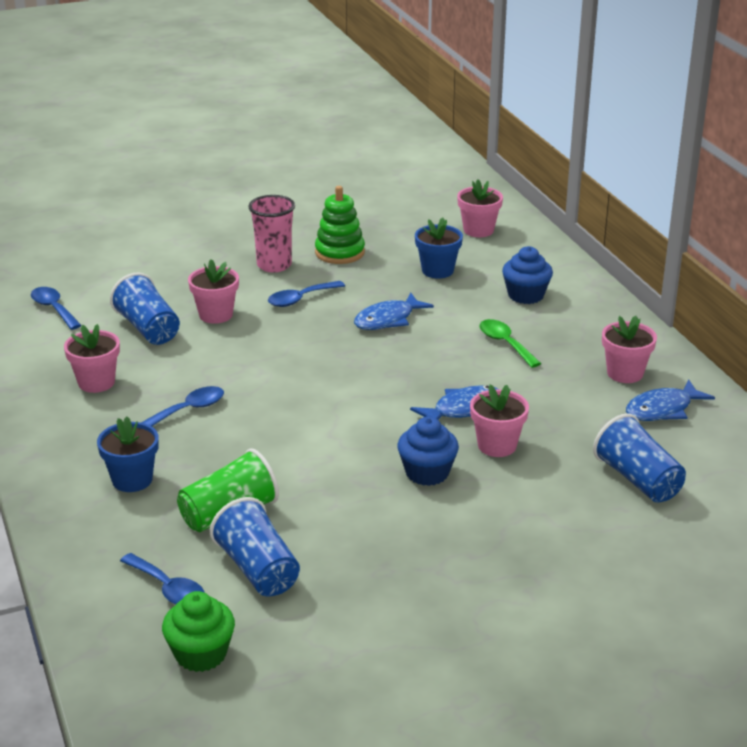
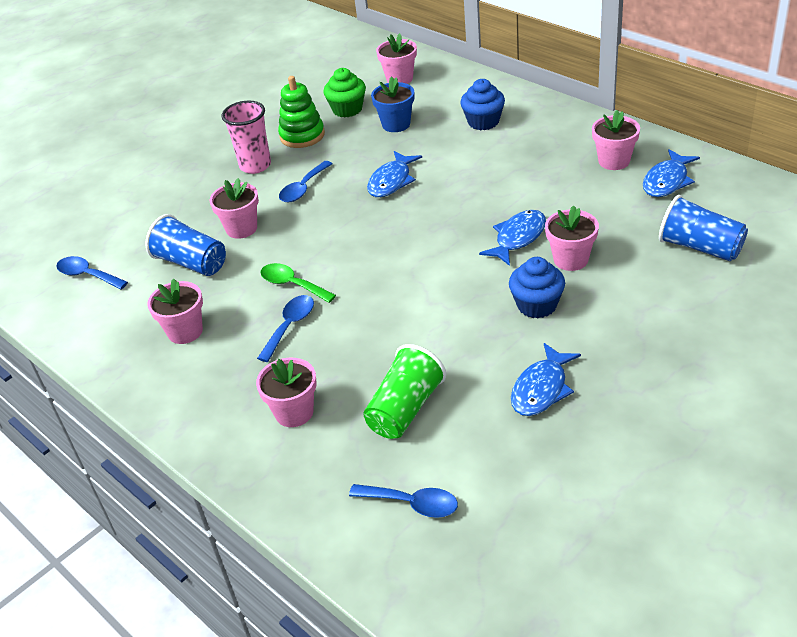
camera: 20 degrees left, 10 degrees up
(132, 480) = (294, 412): blue flower pot -> pink flower pot
(201, 654) = (491, 554): green cupcake -> green cupcake (347, 109)
(258, 569) = (473, 451): blue cup -> none
(366, 543) = (541, 389): none -> blue fish
(505, 344) = (502, 169): green spoon -> green spoon (292, 284)

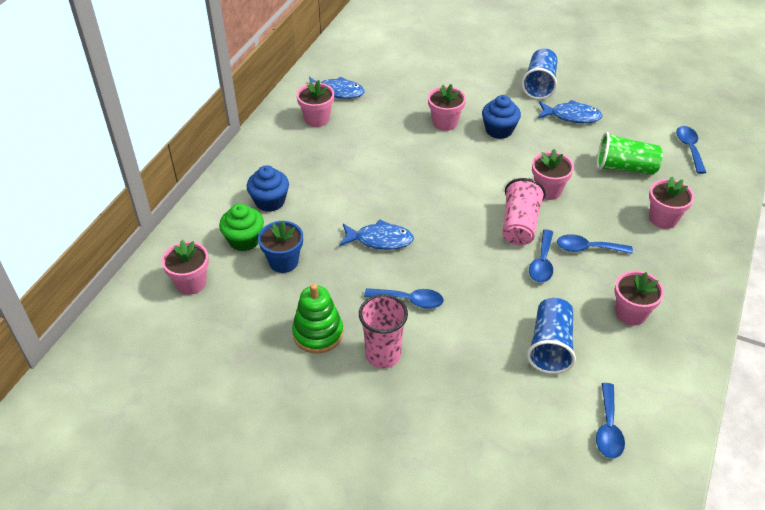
camera: 115 degrees left, 5 degrees up
(241, 228) = (486, 326): pink flower pot -> pink flower pot (548, 190)
(292, 284) = (542, 263): green spoon -> blue spoon
(347, 109) = (259, 310): green cupcake -> green cupcake (244, 240)
(357, 281) = (519, 225): none -> pink cup
(518, 238) = (430, 151): blue fish -> none
(700, 247) = (409, 72): blue cup -> blue cup (539, 84)

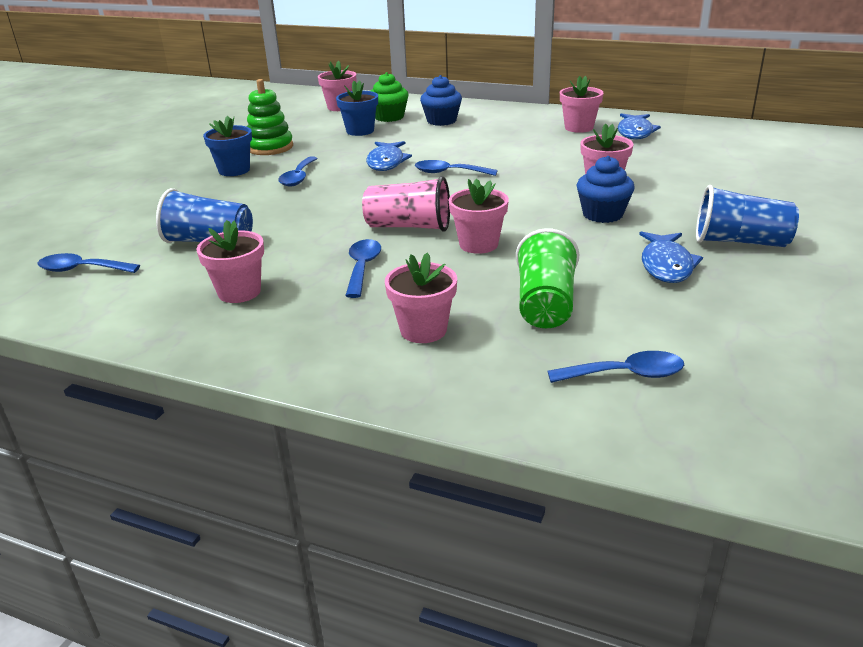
camera: 90 degrees right, 15 degrees down
(383, 355) = (234, 170): pink cup -> blue flower pot
(542, 263) = (340, 239): blue spoon -> blue spoon (449, 173)

